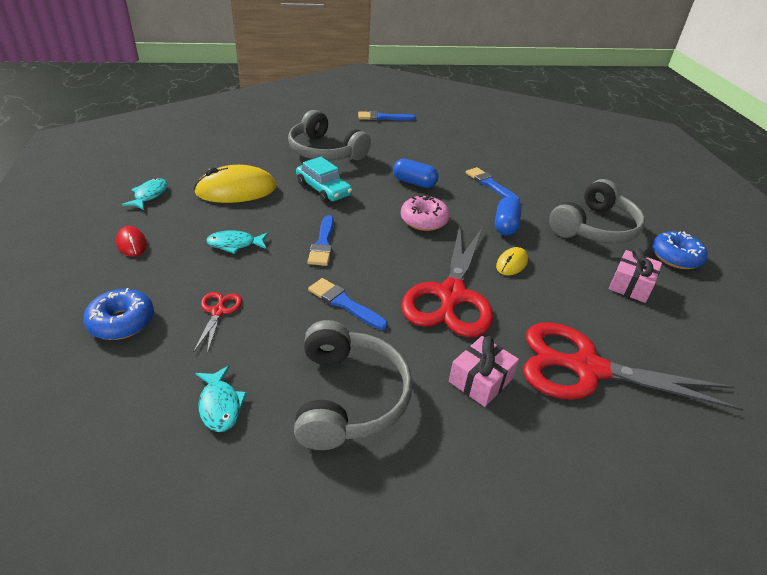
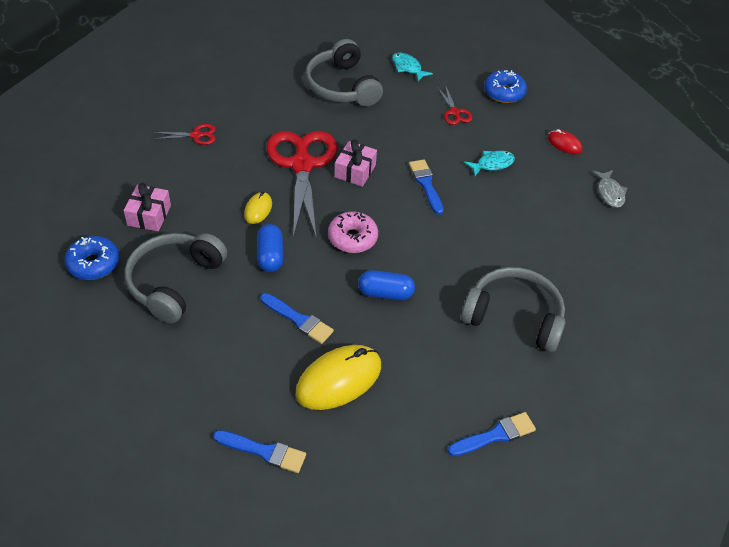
camera: 160 degrees right, 10 degrees up
(149, 195) = (609, 193): turquoise fish -> grey fish
(236, 190) = (547, 222): yellow mouse -> yellow mouse (339, 379)
(323, 189) = (470, 250): turquoise car -> none
(344, 303) = (377, 138): blue brush -> blue brush (264, 451)
(480, 380) = (267, 112): pink gift -> pink gift (355, 171)
(586, 368) = (196, 135): red scissors -> red scissors, size x0.43

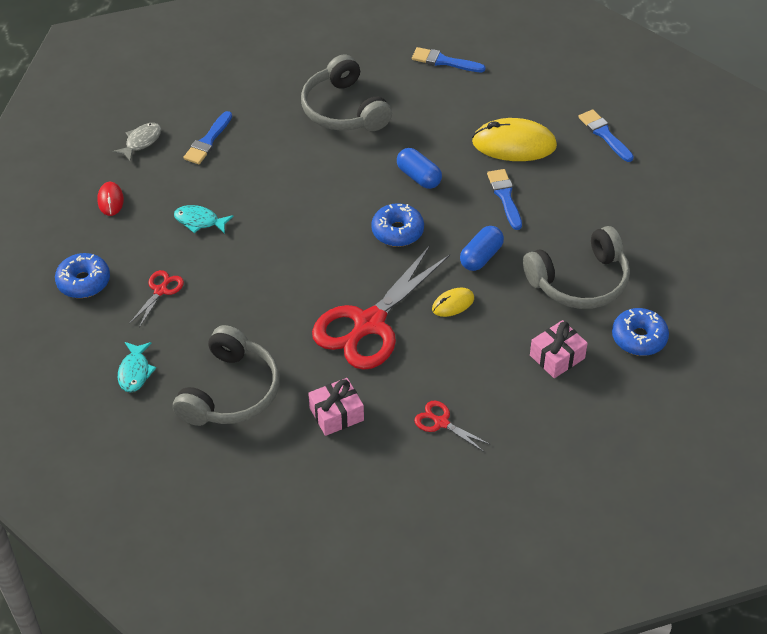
camera: 135 degrees left, 0 degrees up
(352, 238) = (397, 231): pink donut -> blue donut
(355, 171) = (328, 288): pink gift -> pink gift (336, 414)
(426, 184) = (280, 238): blue brush -> blue brush (208, 141)

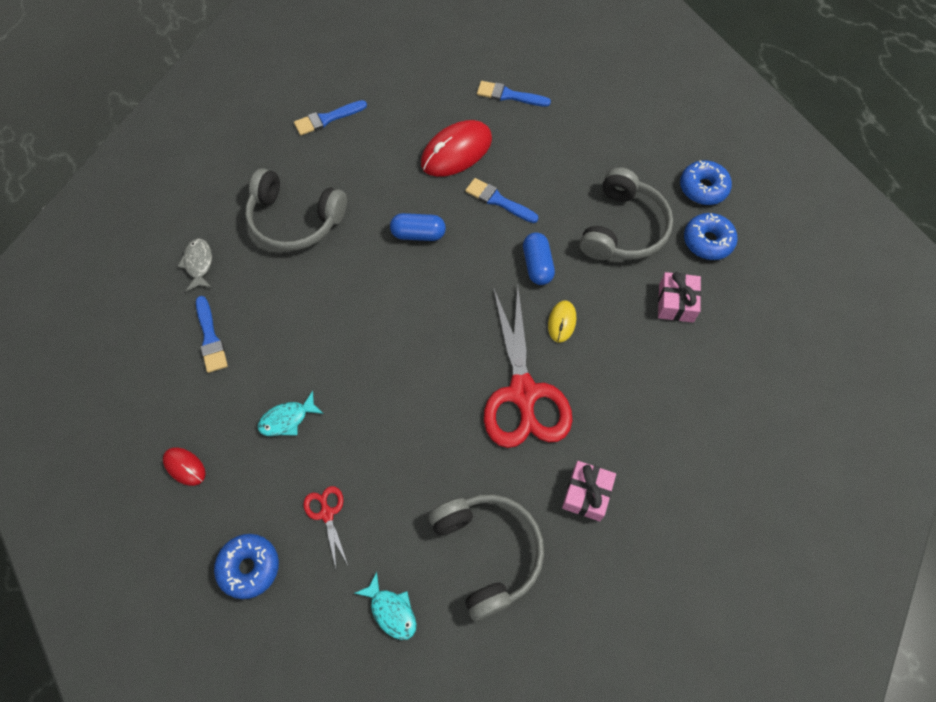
camera: 45 degrees left, 15 degrees up
(141, 142) = (150, 387): grey fish -> grey fish (199, 264)
(397, 231) = (454, 294): blue donut -> blue donut (703, 188)
(441, 422) = (663, 429): red scissors -> none
(514, 144) = (456, 151): yellow mouse -> red mouse

